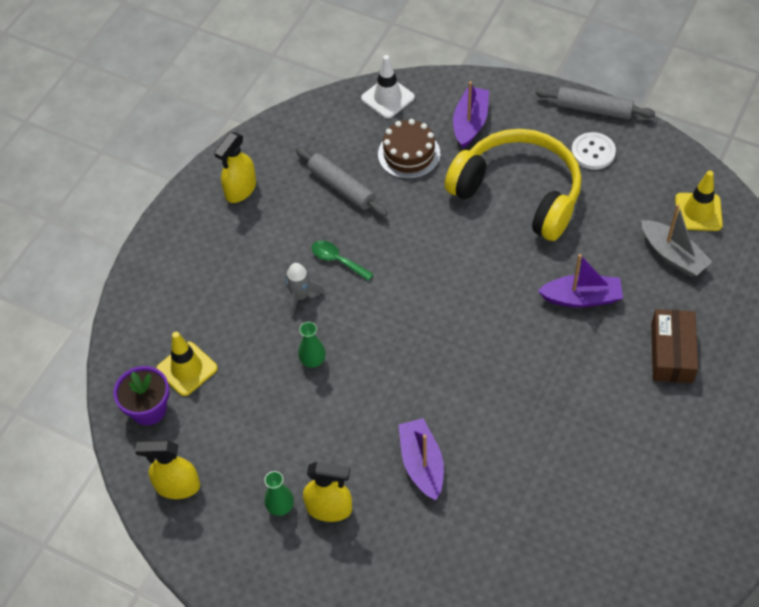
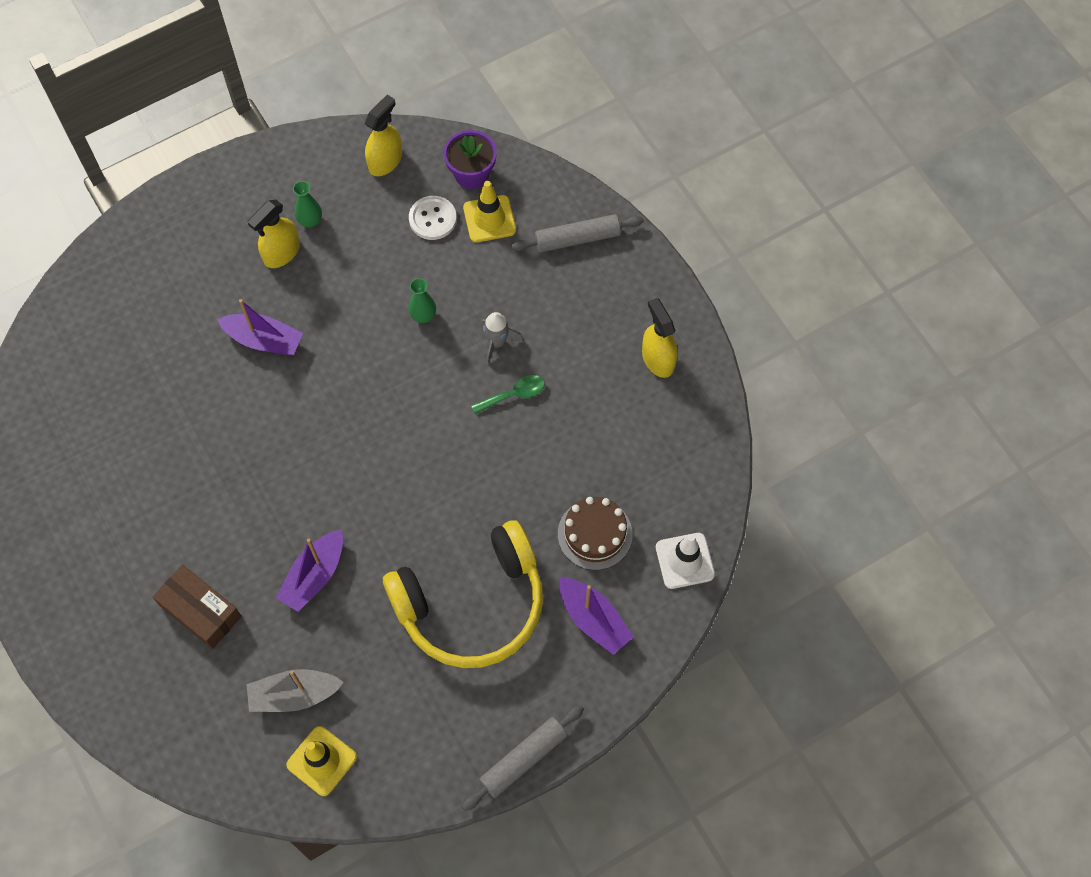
camera: 120 degrees right, 10 degrees up
(341, 187) = (597, 447): grey rolling pin -> grey rolling pin (577, 238)
(593, 152) = (469, 714): white button -> white button (432, 219)

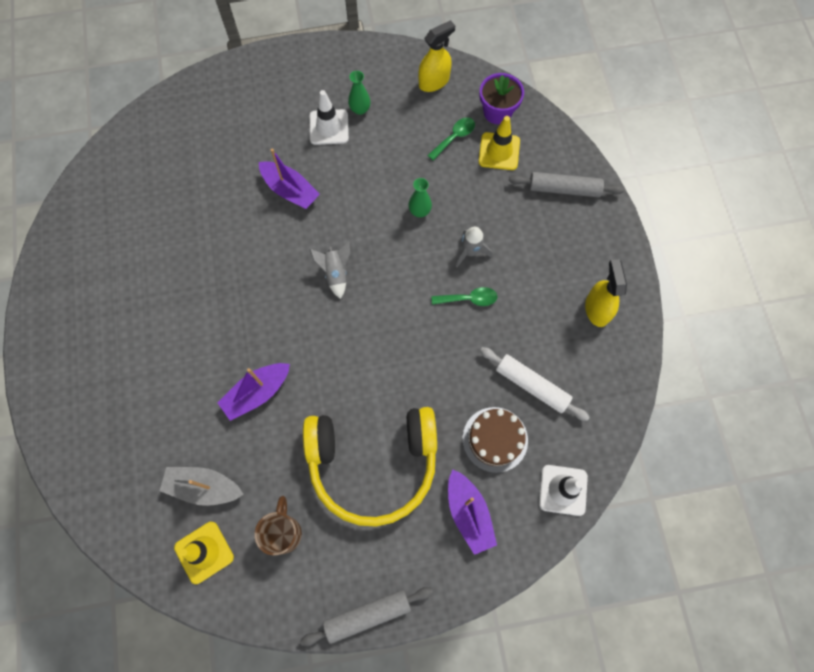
camera: 20 degrees right, 5 degrees up
(200, 611) = (159, 390): brown box -> none
(281, 253) = (329, 127): yellow spray bottle -> white traffic cone
(353, 416) = (335, 273): none -> grey rocket
(401, 709) = (283, 532): none -> brown mug
(432, 219) = (454, 137): white button -> green spoon
(615, 464) = (531, 386): none -> white rolling pin

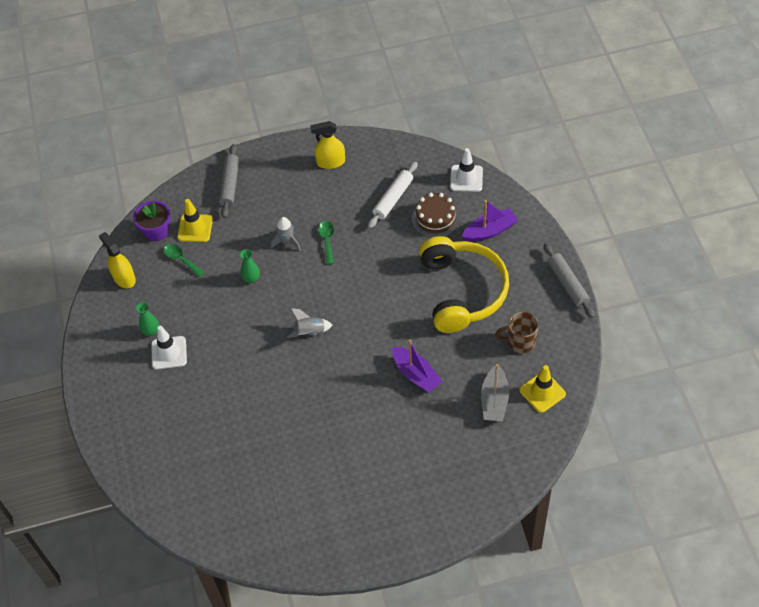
camera: 90 degrees left, 15 degrees down
(290, 190) = (233, 375): purple boat -> none

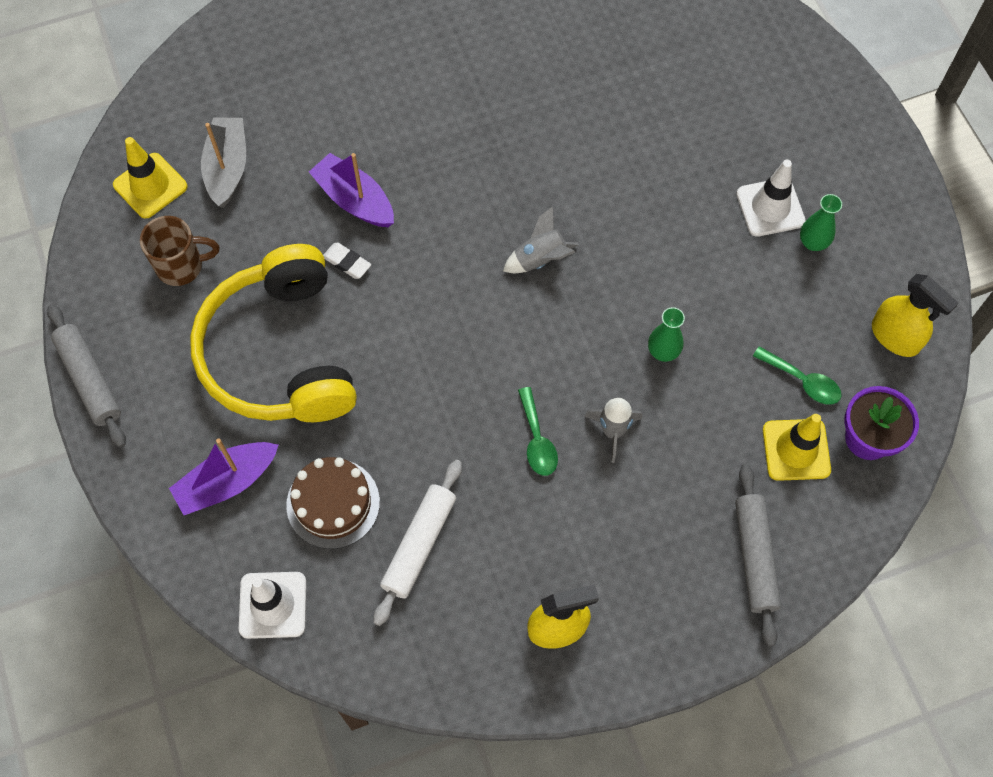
camera: 170 degrees right, 10 degrees up
(422, 337) = (347, 263): none -> white eraser

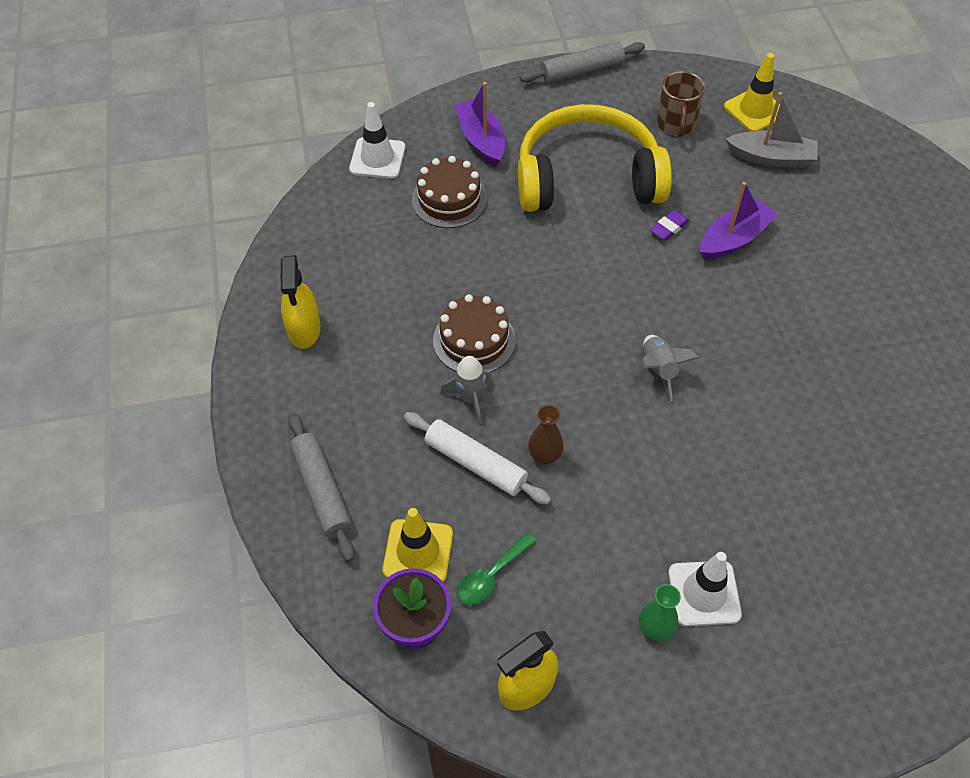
camera: 100 degrees right, 10 degrees down
(347, 263) = (669, 228): white eraser -> purple eraser
(419, 544) = (401, 248): white rolling pin -> white rolling pin (476, 463)
(537, 440) = (474, 340): green spoon -> brown cake
(663, 351) = (545, 455): green vase -> brown vase
(755, 557) = (321, 490): grey rolling pin -> grey rolling pin turned 60 degrees clockwise

